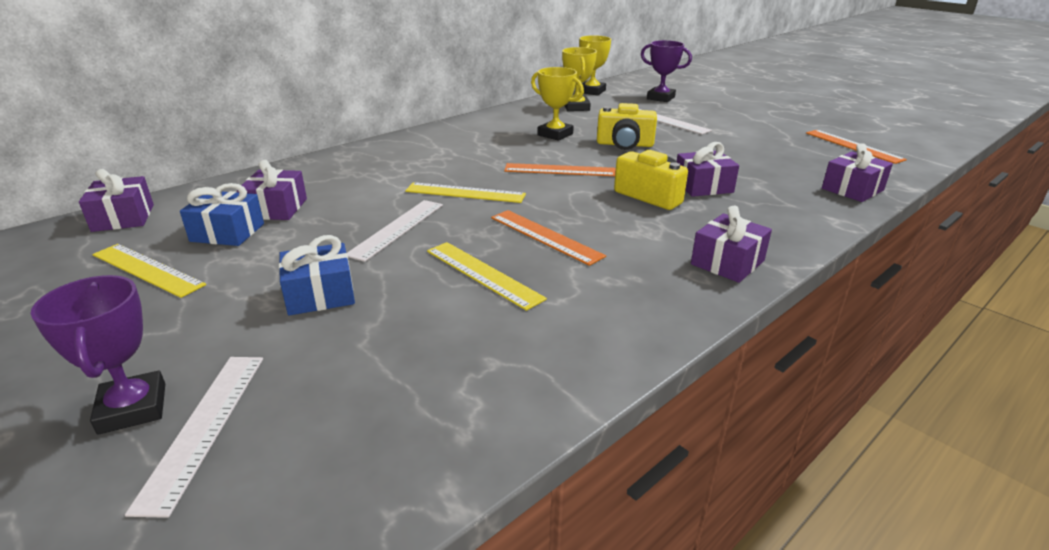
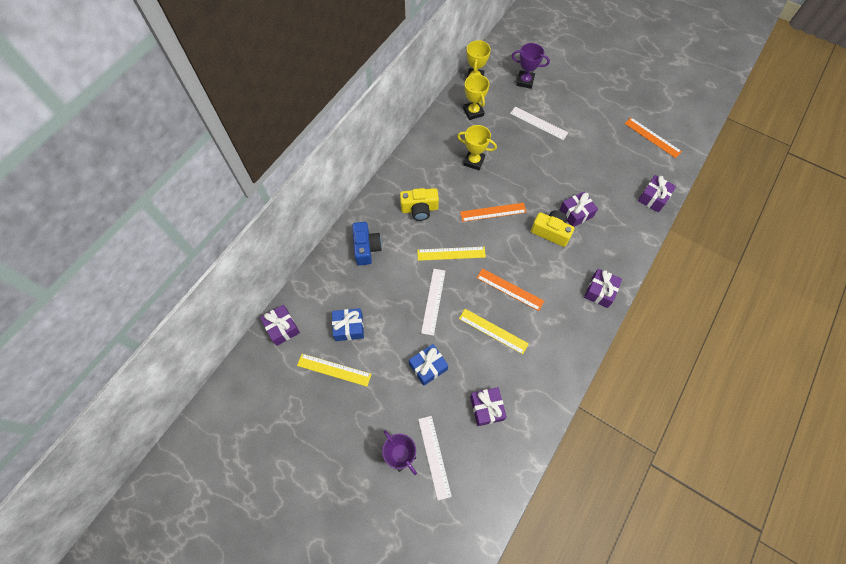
camera: 15 degrees left, 35 degrees up
(276, 208) = (358, 297): purple gift -> purple gift (486, 408)
(336, 173) = (366, 248): none -> blue camera
(624, 144) = (520, 167): yellow camera -> yellow camera (419, 209)

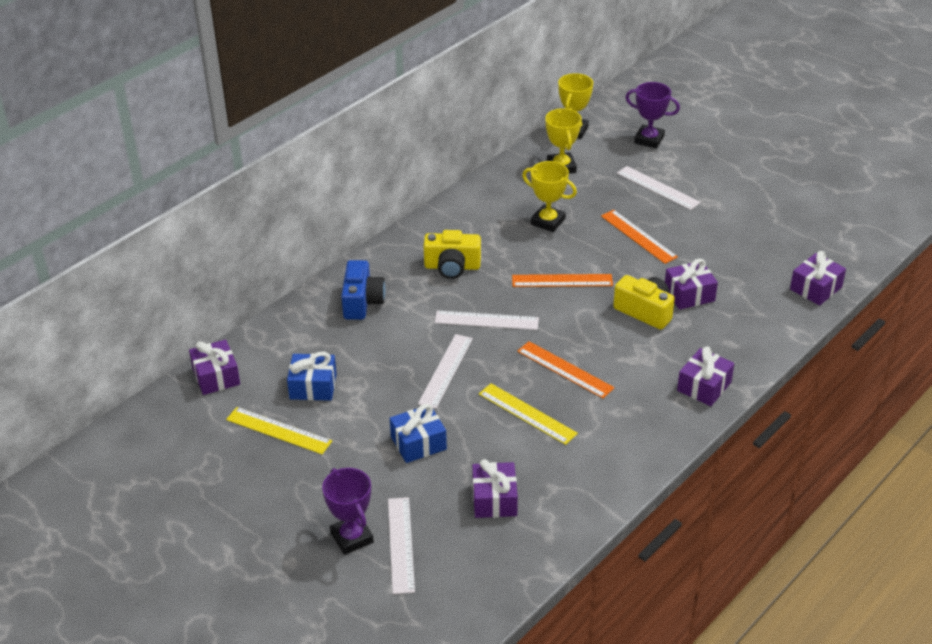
camera: 10 degrees right, 25 degrees down
(451, 253) = (486, 320): yellow ruler -> white ruler
(652, 137) = (832, 219): orange ruler -> orange ruler (638, 236)

